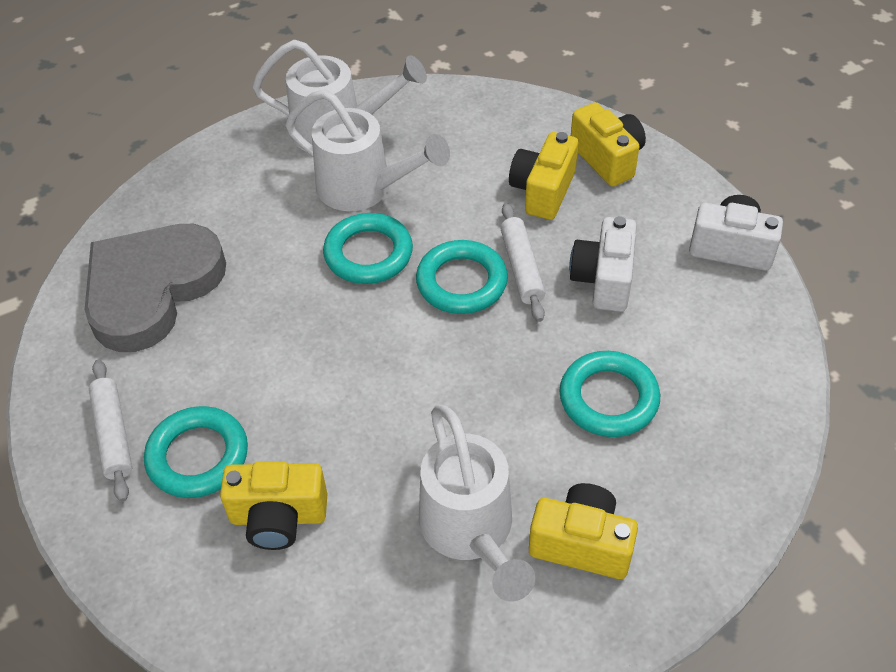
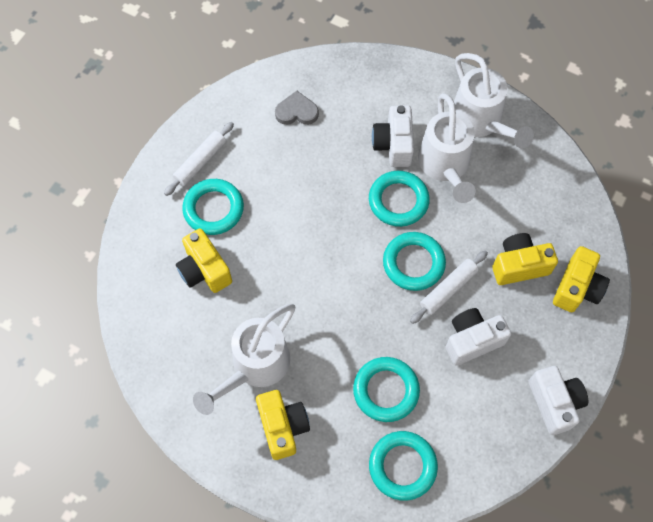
camera: 55 degrees right, 15 degrees up
(152, 289) = (296, 112): grey heart -> grey heart, size x0.44
(291, 219) = (394, 144): none -> white camera
(721, 435) = (402, 466): none -> turquoise ring

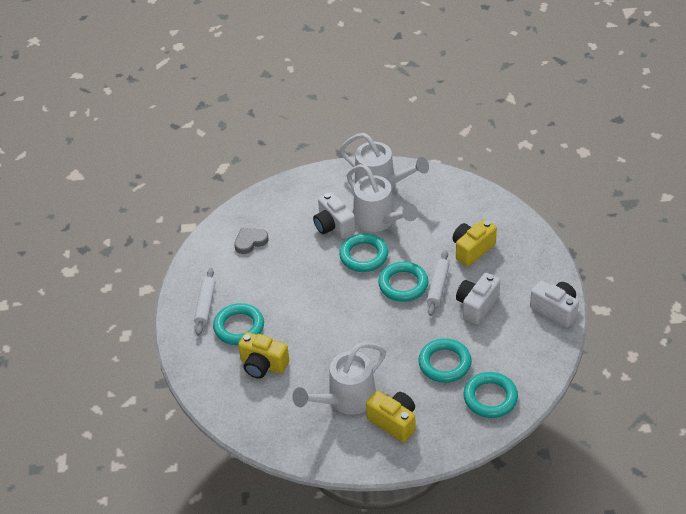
camera: 30 degrees left, 20 degrees down
(255, 367) = (346, 400): white watering can -> white watering can turned 45 degrees clockwise
(577, 288) = (518, 242): yellow camera -> none

